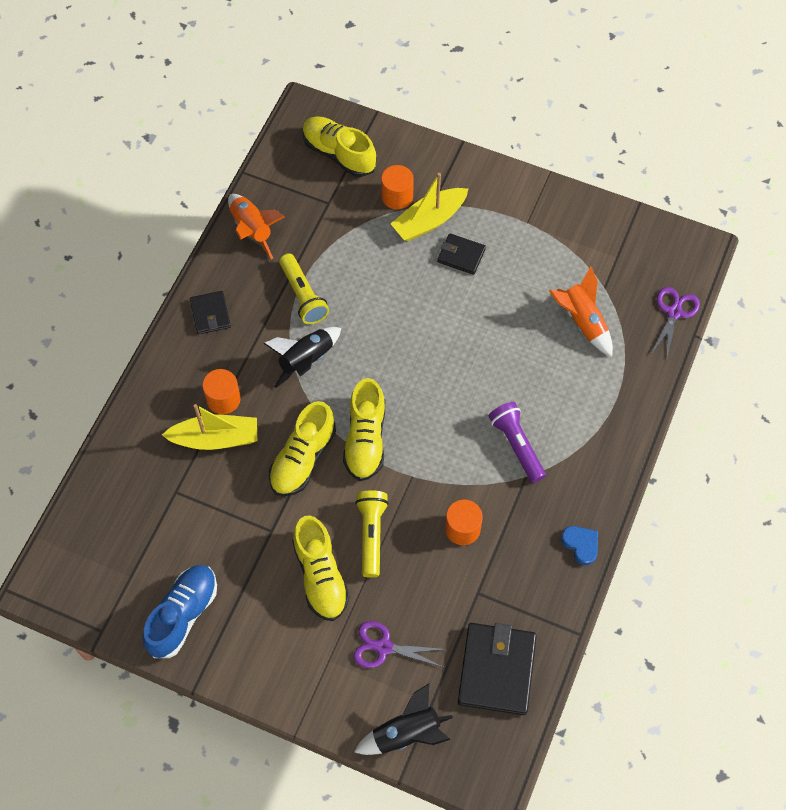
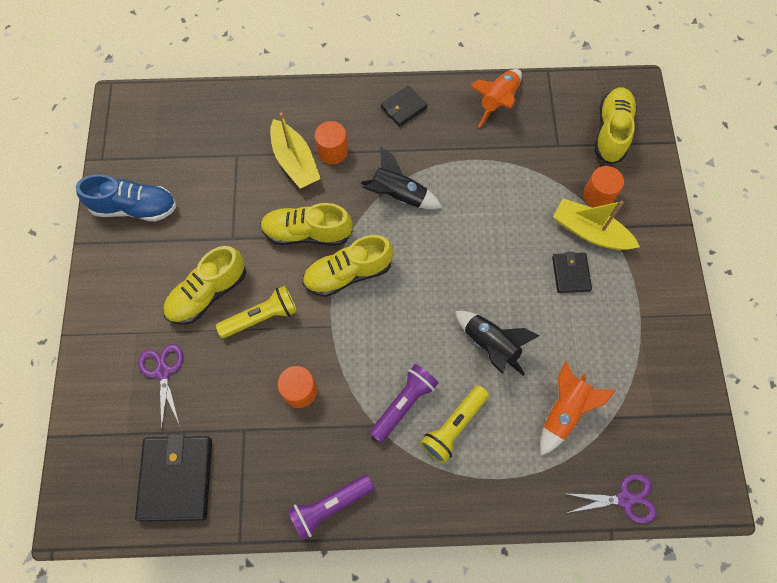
camera: 65 degrees right, 5 degrees up
(303, 295) = (458, 166): yellow flashlight -> yellow flashlight (454, 426)
(406, 733) = (91, 424): black rocket -> black rocket (490, 345)
(497, 670) = (176, 478): black wallet -> black wallet turned 75 degrees counterclockwise
(581, 545) = (329, 506): blue heart -> purple flashlight

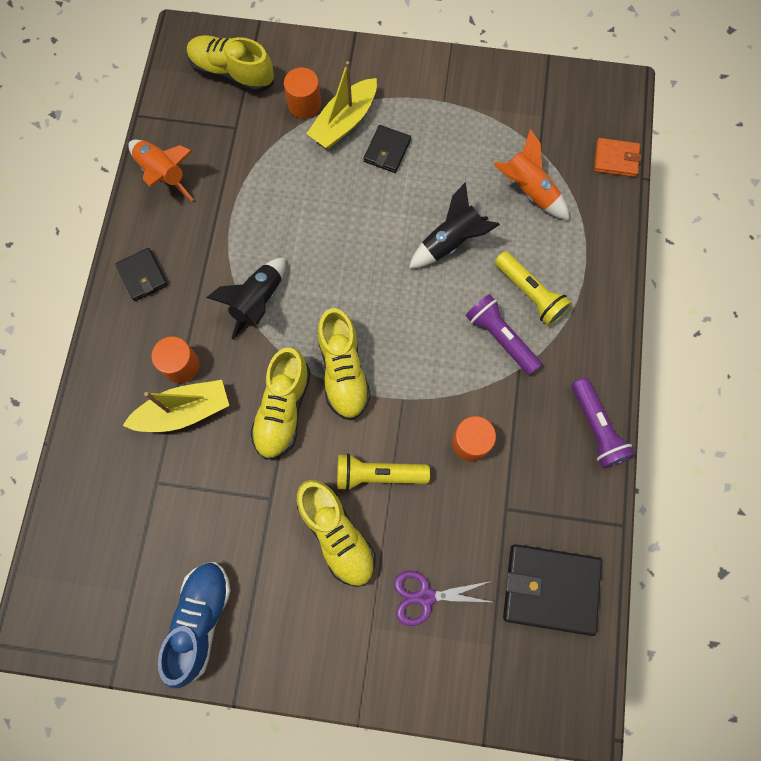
camera: 80 degrees left, 5 degrees up
(261, 317) = (378, 475): yellow flashlight -> yellow flashlight turned 75 degrees counterclockwise
(571, 273) = (387, 151): black wallet -> black wallet turned 75 degrees counterclockwise
(625, 499) = (616, 159): purple scissors -> orange wallet

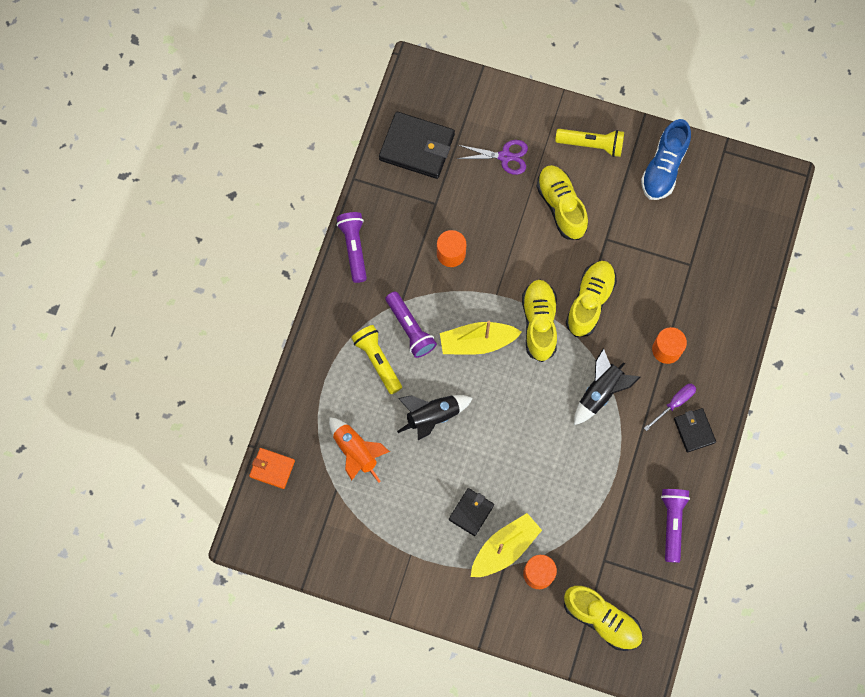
camera: 170 degrees left, 0 degrees up
(163, 174) = (672, 523): orange rocket -> purple flashlight
(167, 303) = (674, 403): none -> purple screwdriver
(184, 411) = (666, 313): yellow boat -> yellow boat (477, 342)
(378, 475) = (524, 242): yellow flashlight -> yellow flashlight (591, 145)

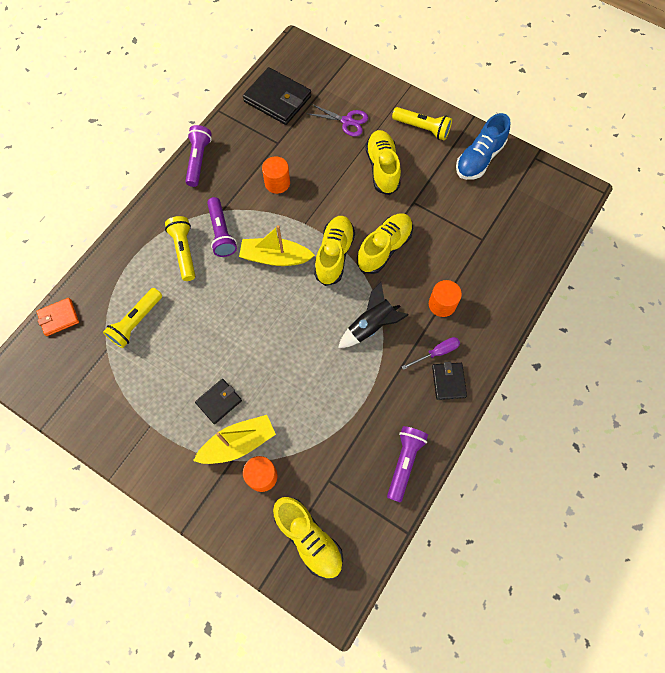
camera: 15 degrees right, 5 degrees down
(272, 468) = (59, 317): orange wallet -> orange wallet turned 60 degrees counterclockwise
(356, 452) = (136, 322): orange rocket -> yellow flashlight
(433, 416) = (214, 309): black rocket -> none

